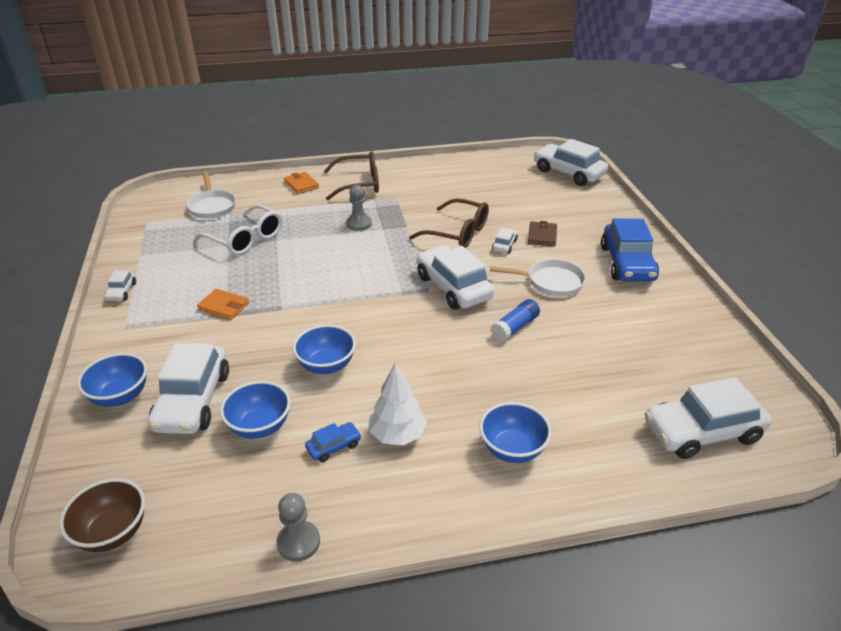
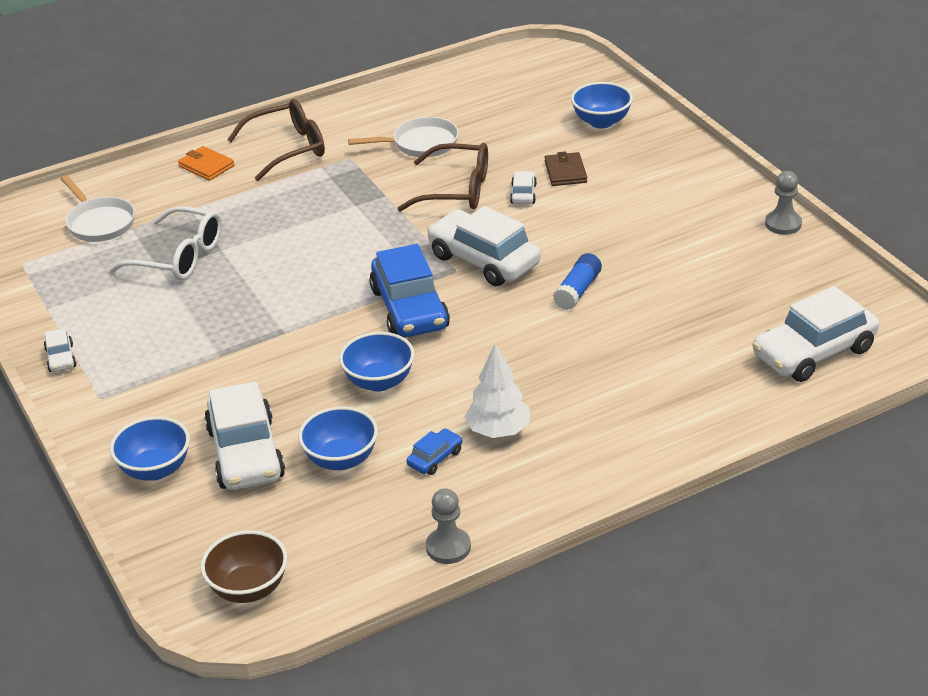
camera: 15 degrees left, 0 degrees up
(224, 306) = (209, 346): orange wallet -> none
(359, 224) = (320, 205): grey pawn -> grey pawn (783, 224)
(512, 449) = (626, 415): blue bowl -> blue bowl (601, 122)
(550, 282) = (598, 228): white pan -> white pan (420, 144)
(568, 173) = (566, 76): white car -> none
(627, 263) = (681, 186): blue car -> blue car (410, 309)

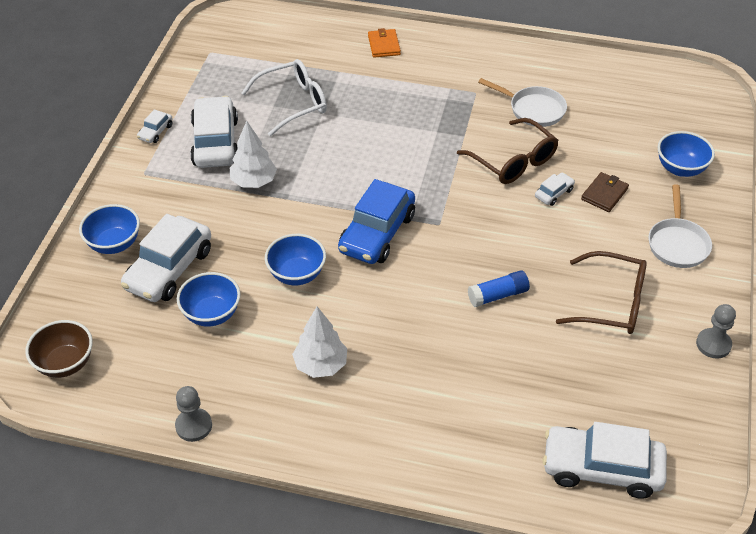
camera: 40 degrees right, 10 degrees up
(99, 222) = (280, 49): white pan -> white pan (677, 243)
(179, 257) = (293, 103): white glasses -> white glasses turned 90 degrees counterclockwise
(231, 339) = (254, 182): none -> white tree
(288, 148) = (446, 62): brown glasses -> brown glasses (612, 303)
(435, 458) = (262, 355): blue car -> none
(484, 260) = (466, 228): white car -> white car (215, 142)

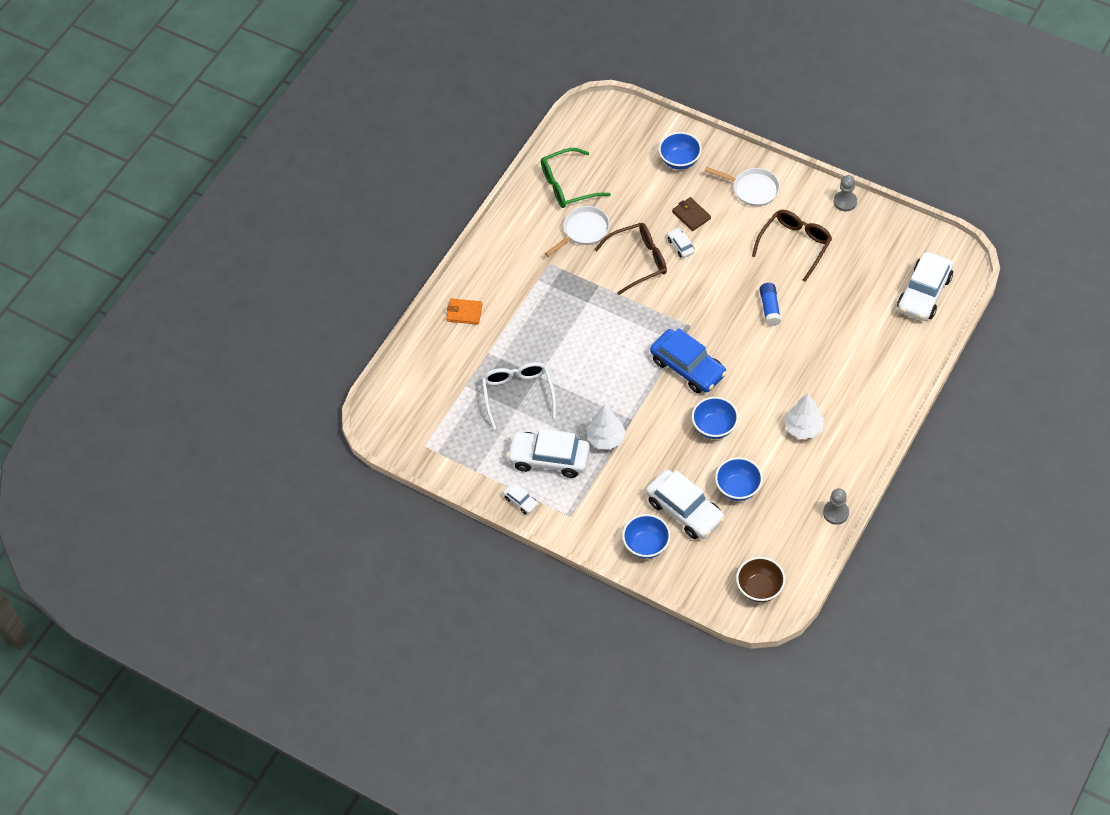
camera: 70 degrees left, 10 degrees up
(589, 85) = (567, 185): none -> green glasses

